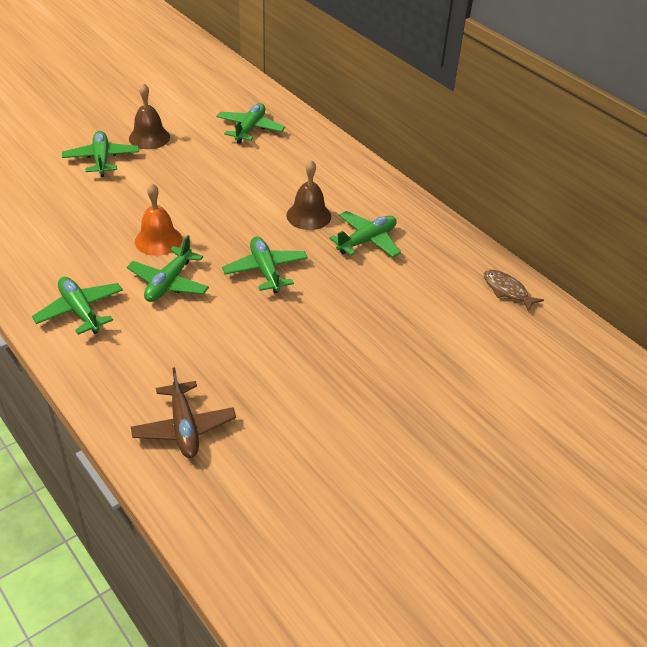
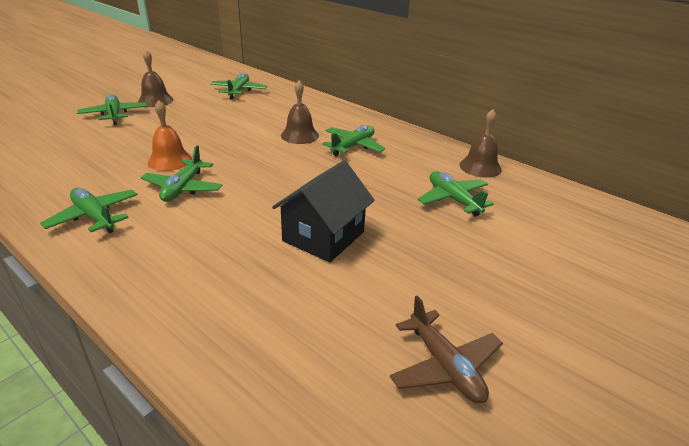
camera: 10 degrees left, 10 degrees down
(184, 427) = (214, 303): brown plane -> brown plane (444, 366)
(265, 270) = (271, 172): green plane -> green plane (453, 199)
(301, 366) = (323, 236): none -> black house
(507, 290) = (480, 167): brown fish -> brown bell

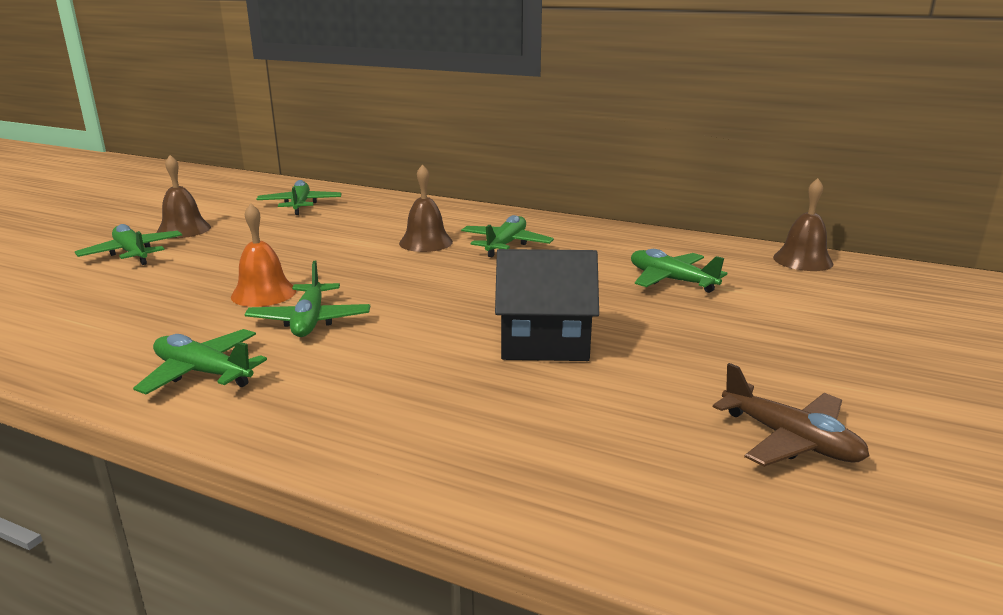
camera: 15 degrees left, 10 degrees down
(323, 236) = (544, 341): black house -> black house turned 75 degrees clockwise
(480, 167) = (677, 244): brown bell -> brown bell (803, 260)

